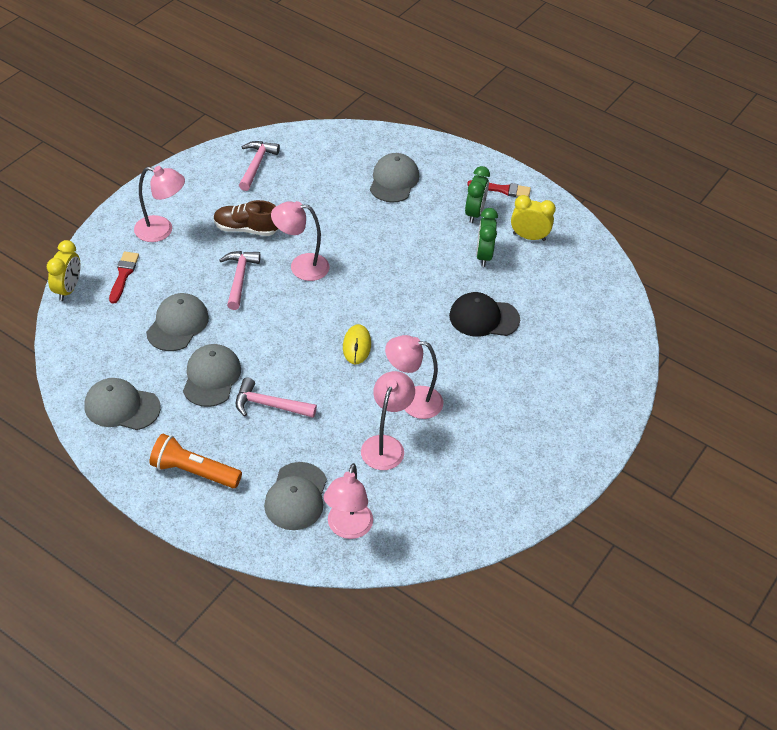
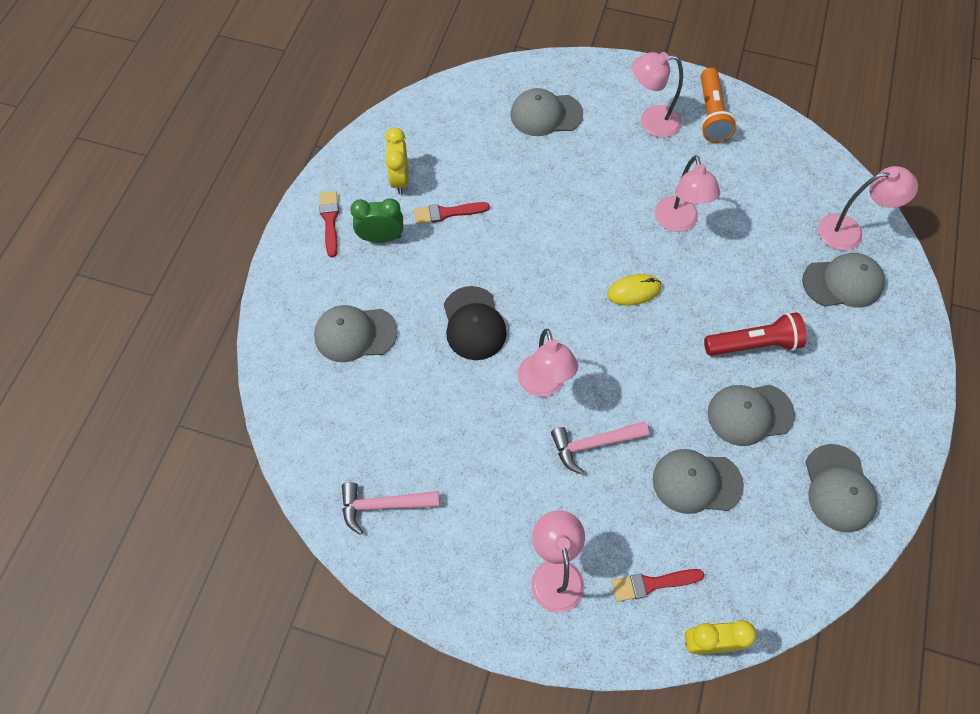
camera: 105 degrees left, 15 degrees up
(194, 472) = (871, 381): orange flashlight -> orange flashlight (711, 114)
(246, 229) = (508, 469): brown shoe -> none
(269, 405) = (753, 344): pink hammer -> red flashlight
(385, 445) = (742, 229): pink lamp -> pink lamp (651, 121)
(483, 255) = (447, 213): green clock -> red brush
(483, 318) = (538, 191): black cap -> black cap (474, 323)
(570, 349) = (546, 114): none -> grey cap

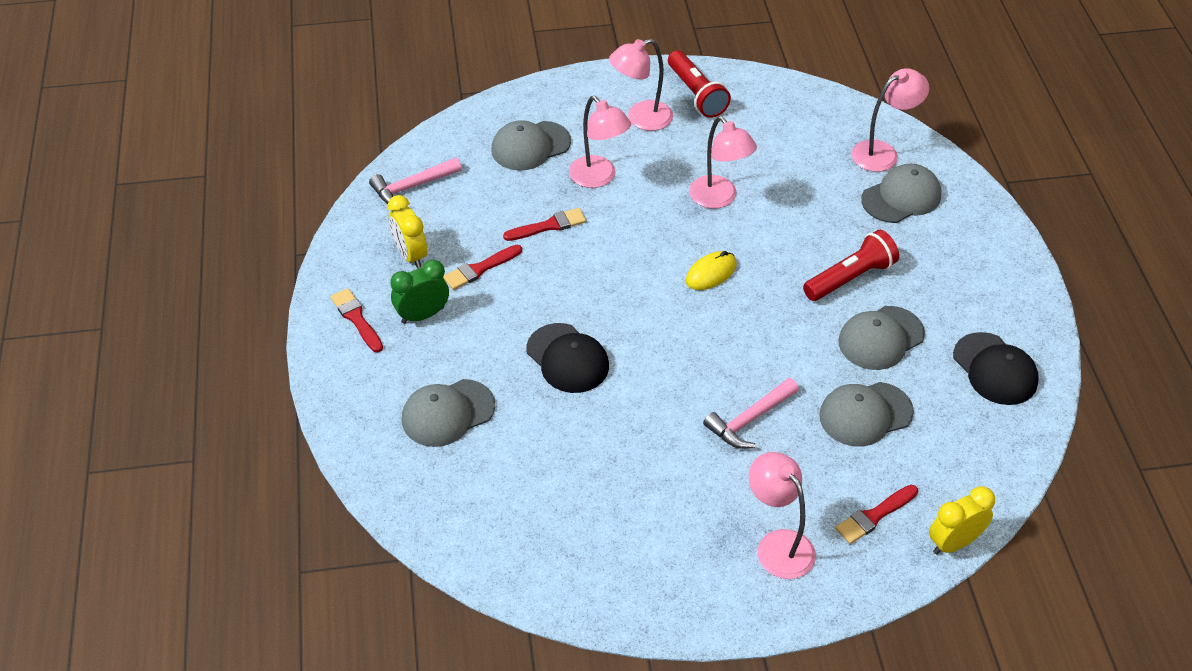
camera: 25 degrees left, 15 degrees down
(383, 505) = (571, 555): pink hammer -> pink hammer (412, 187)
(522, 194) = (549, 226): none -> red brush
(544, 385) = (671, 387): pink lamp -> pink lamp (599, 178)
(711, 114) = (696, 94): orange flashlight -> red flashlight
(838, 488) = (995, 369): grey cap -> black cap

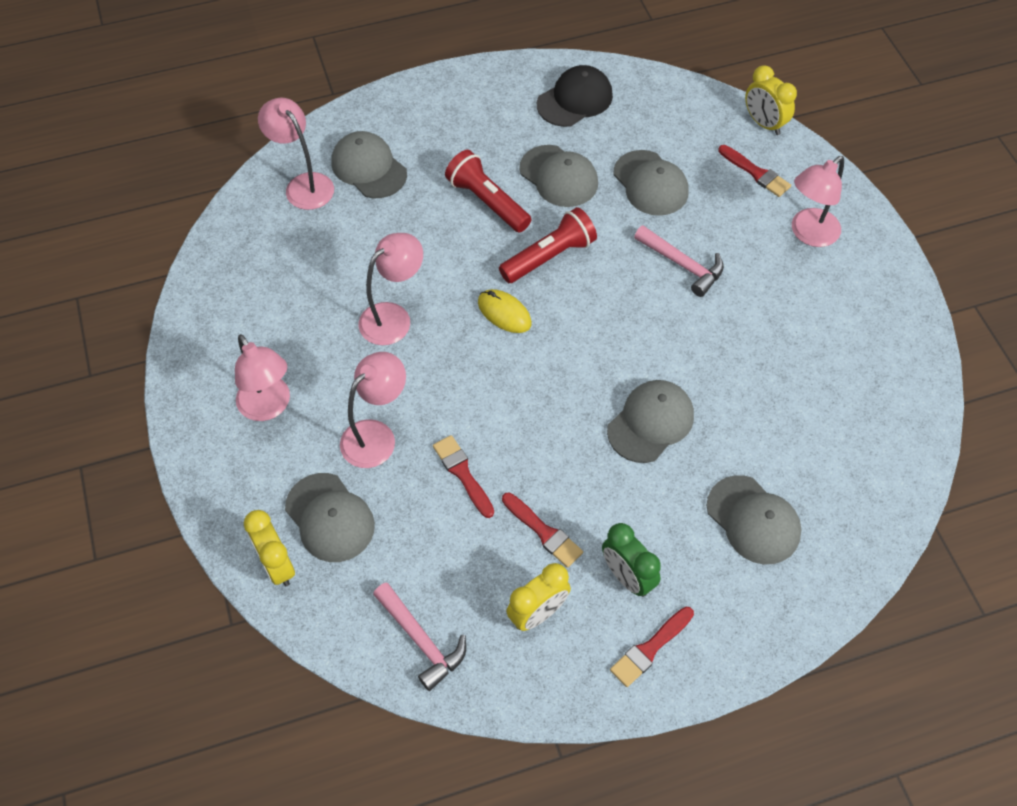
camera: 100 degrees left, 10 degrees up
(499, 116) = (277, 565): none -> yellow clock
(567, 358) = (650, 422): black cap -> grey cap
(696, 94) = (220, 357): red flashlight -> red flashlight (549, 257)

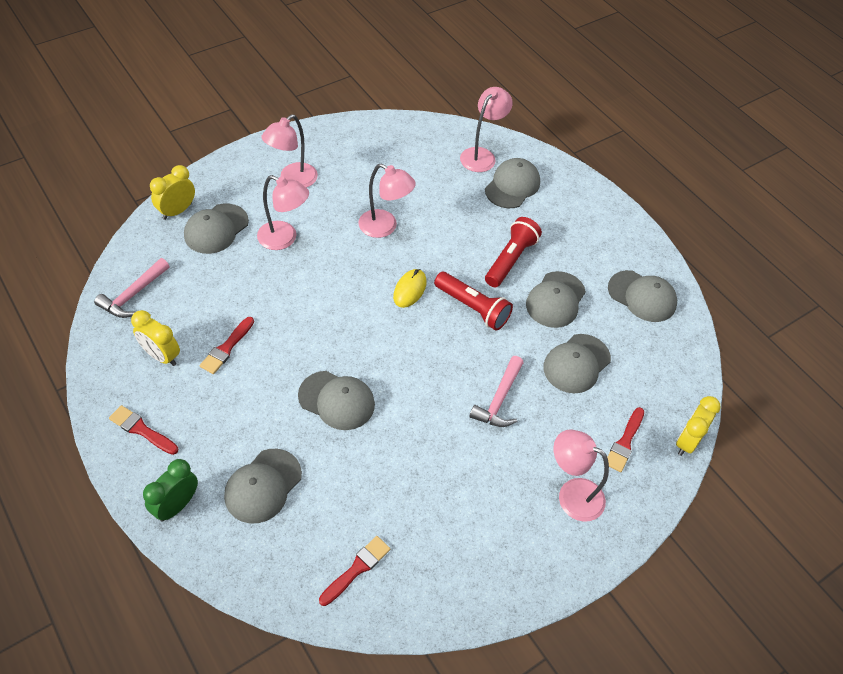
camera: 70 degrees right, 5 degrees down
(462, 473) = (265, 292): red brush -> red brush (357, 569)
(575, 100) = (642, 296): black cap -> grey cap
(627, 577) = (198, 406): green clock -> green clock (177, 505)

